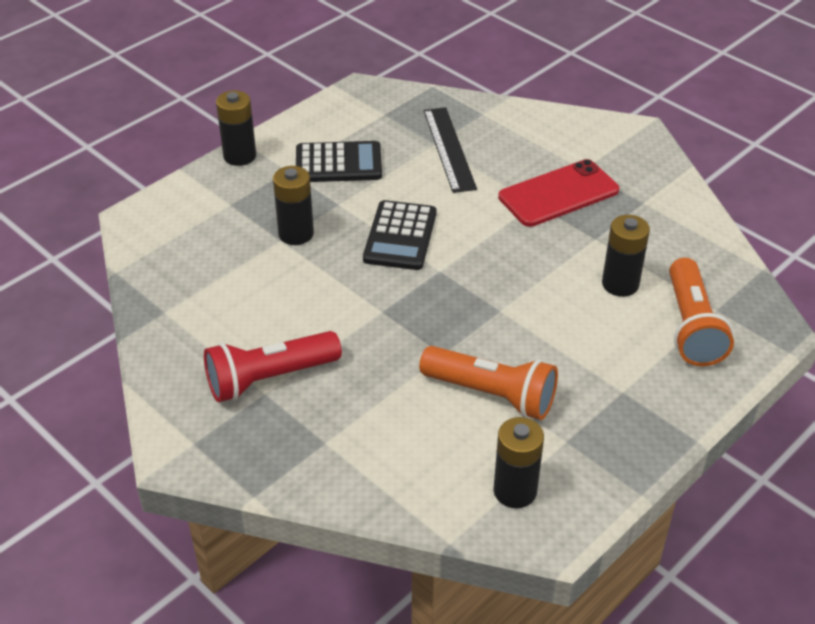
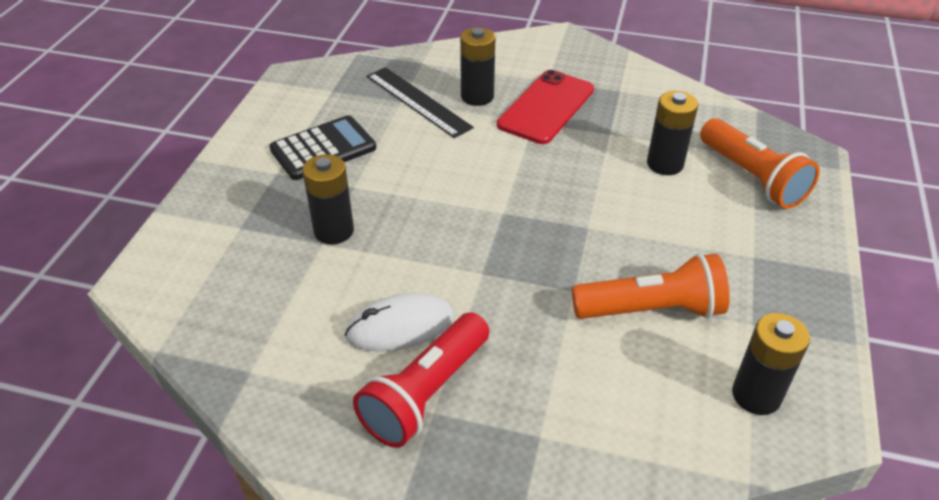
camera: 30 degrees left, 0 degrees up
(240, 156) = (213, 176): black battery -> black battery (477, 96)
(288, 325) = (400, 327): none -> white mouse
(400, 236) = (439, 195): black calculator -> none

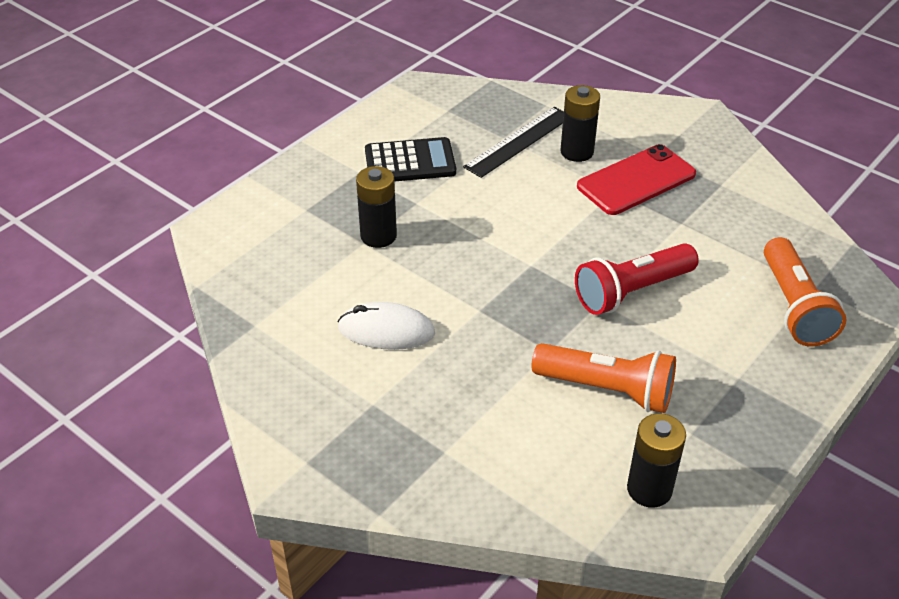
camera: 25 degrees right, 0 degrees up
(418, 101) = (518, 141): black ruler -> black ruler turned 60 degrees clockwise
(426, 393) = (375, 388): red flashlight -> red flashlight (632, 291)
(665, 164) = (715, 268): black battery -> none

